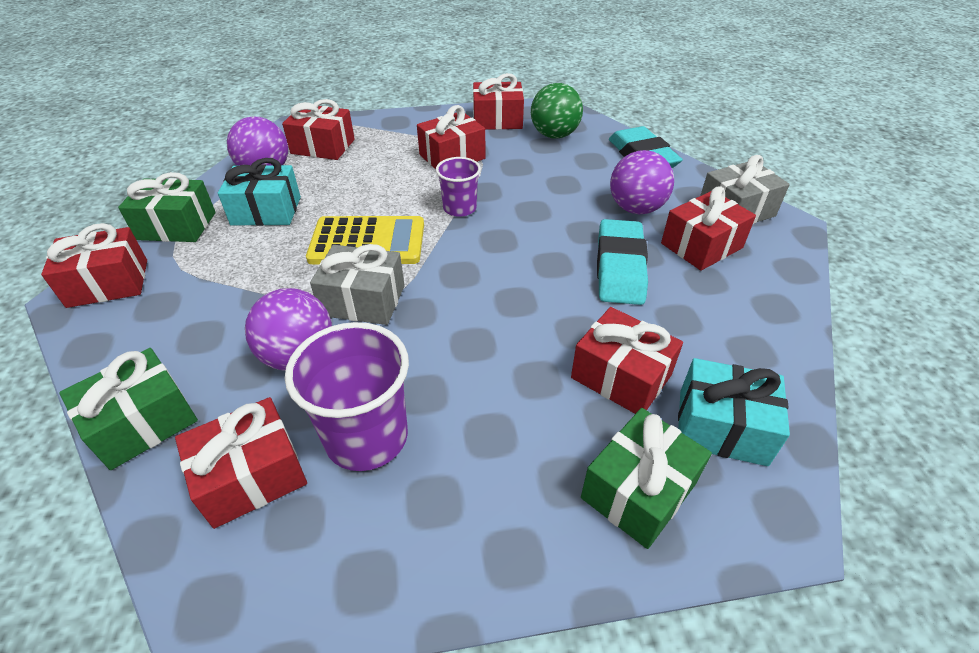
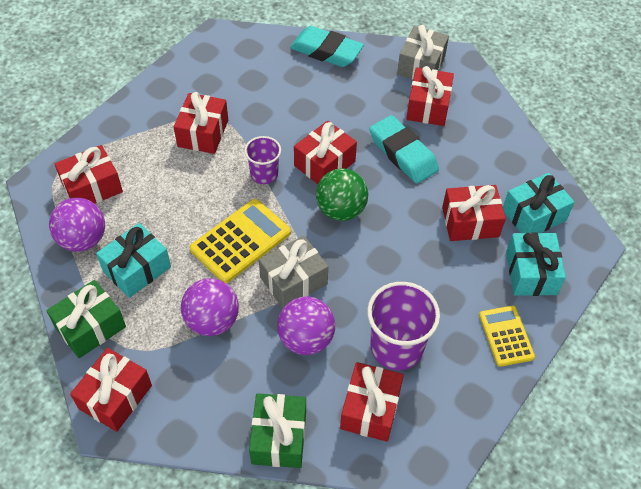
camera: 45 degrees left, 10 degrees up
(497, 120) = (190, 75): red gift -> red gift (324, 163)
(508, 538) = (506, 336): none -> yellow calculator
(554, 135) = (249, 66): green ball -> green ball (341, 210)
(636, 208) = (367, 101): purple ball -> purple ball (212, 321)
(638, 490) = (531, 273): green gift -> turquoise gift

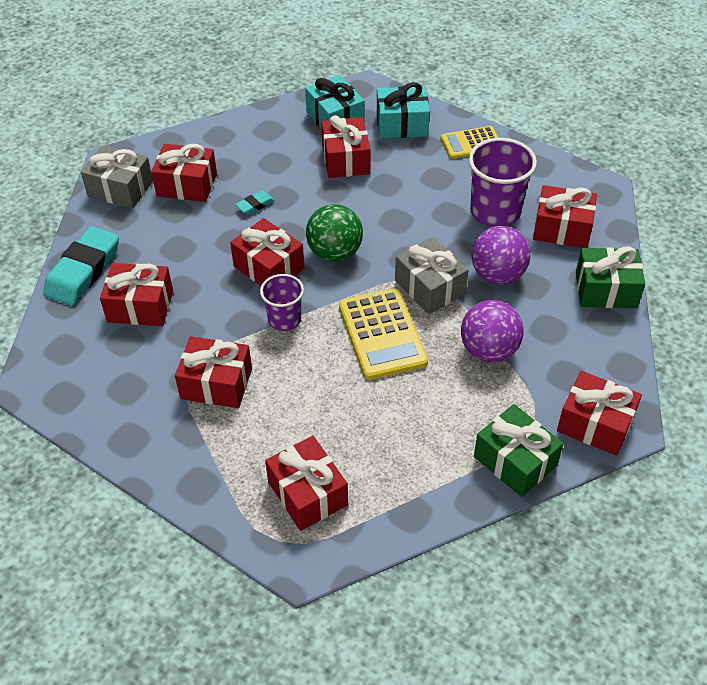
camera: 90 degrees left, 5 degrees down
(83, 239) = (392, 489): purple ball -> none
(137, 269) = (430, 427): turquoise gift -> none
(240, 241) = (382, 334): yellow calculator -> yellow calculator turned 150 degrees counterclockwise
(286, 86) = (140, 306): none -> red gift
(403, 153) = (255, 205): turquoise eraser -> turquoise eraser, size x0.45

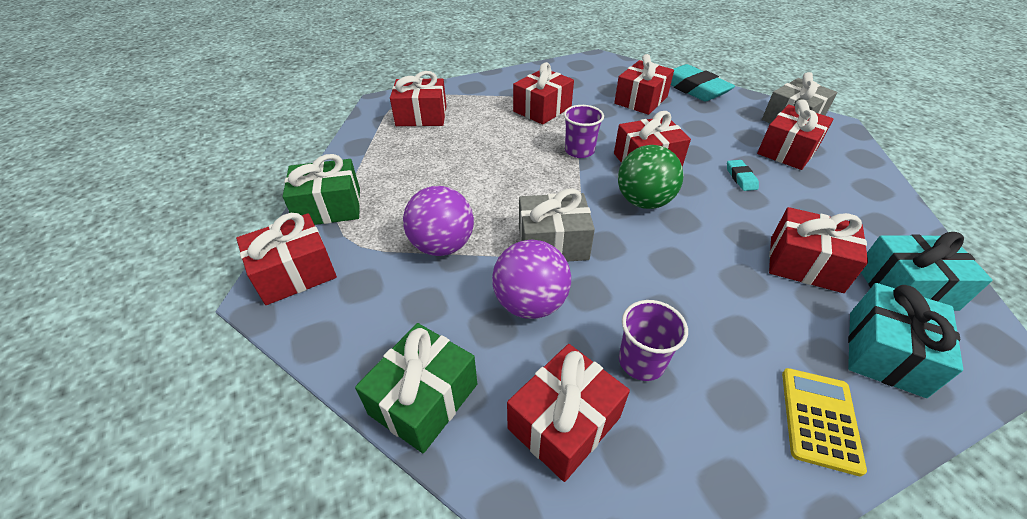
camera: 120 degrees right, 5 degrees down
(382, 334) = (520, 192): yellow calculator -> none
(495, 211) = (641, 361): purple cup -> purple cup, size x0.60

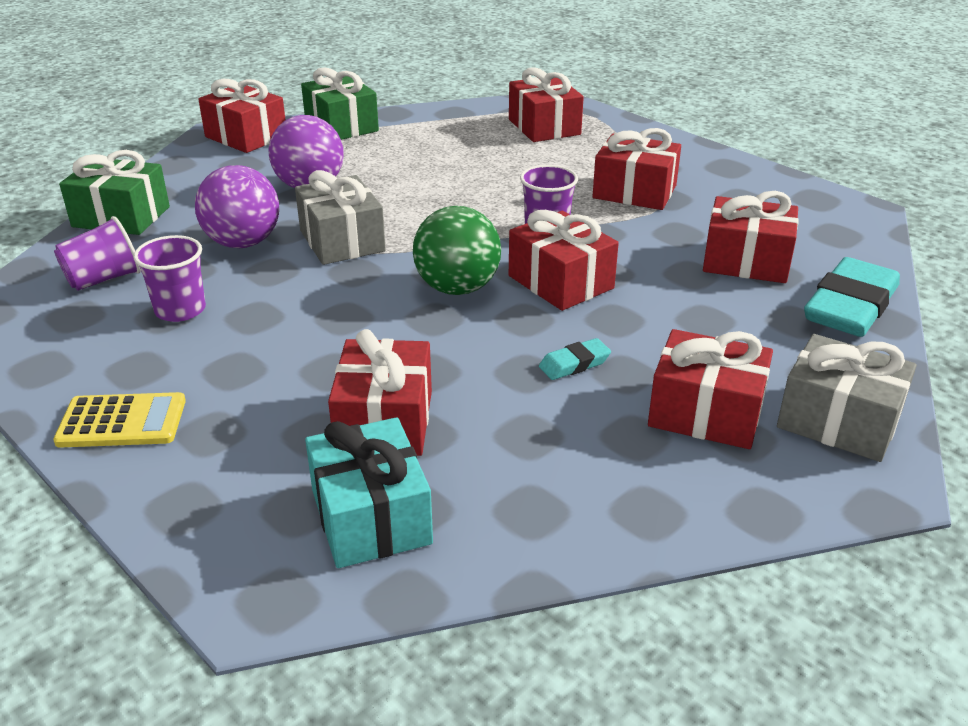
camera: 70 degrees right, 10 degrees down
(564, 423) = (104, 279): red gift -> purple cup
(885, 353) = (231, 481): turquoise gift -> none

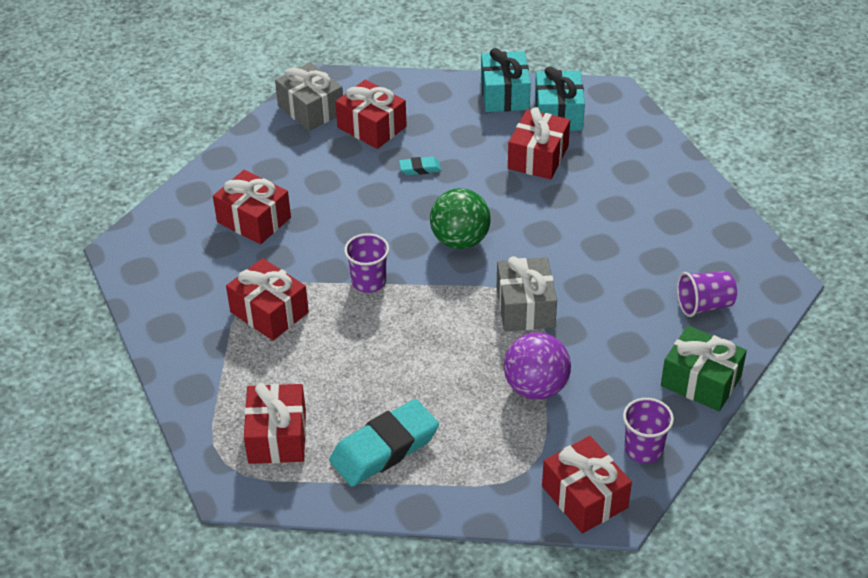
camera: 160 degrees left, 10 degrees up
(122, 421) = (678, 187): yellow calculator -> none
(180, 310) = (648, 262): purple cup -> purple cup (643, 449)
(243, 243) = (601, 323): purple ball -> none
(341, 126) = (481, 494): green gift -> none
(500, 537) = (504, 95): none -> turquoise gift
(560, 282) = (389, 230): red gift -> none
(850, 307) = (228, 170): turquoise eraser -> turquoise eraser (384, 448)

